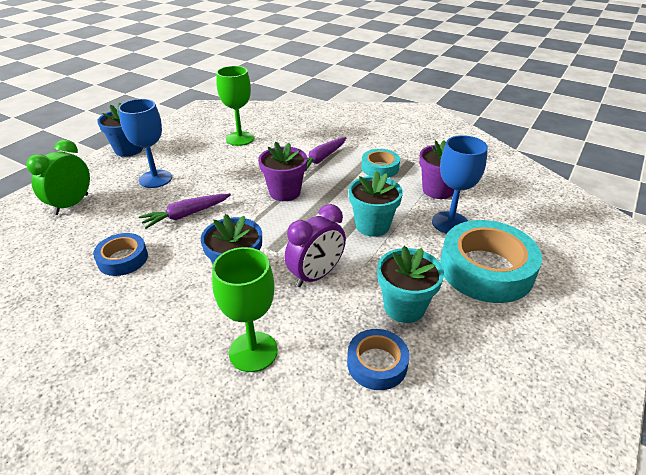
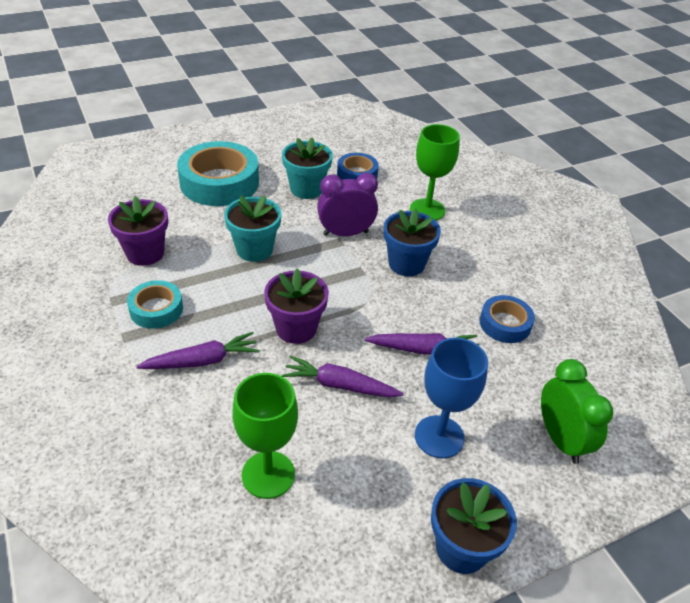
camera: 150 degrees left, 5 degrees up
(71, 204) = (560, 439): green clock -> green clock turned 75 degrees counterclockwise
(231, 178) = (339, 385): none -> purple carrot
(450, 223) = (188, 221): blue goblet -> none

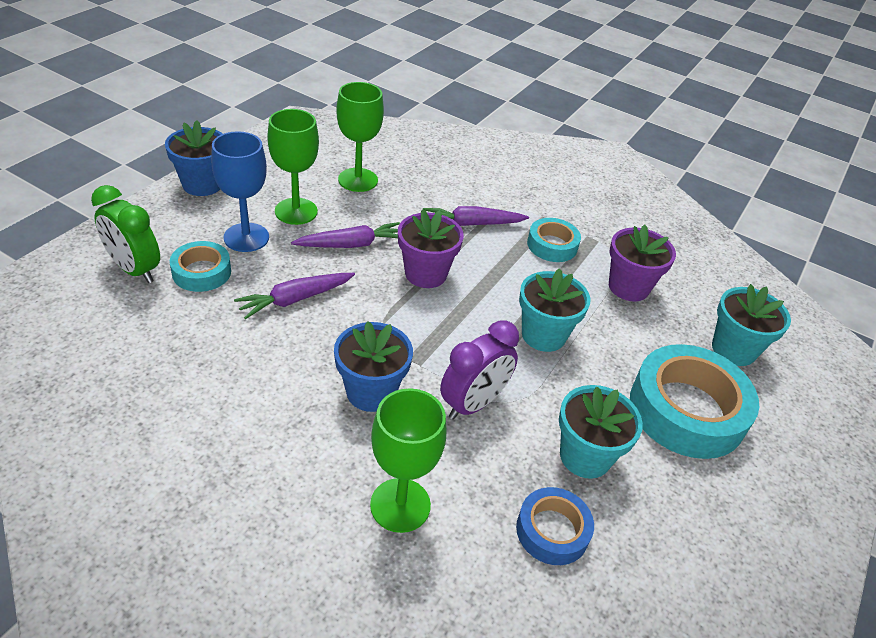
camera: 145 degrees right, 0 degrees up
(138, 193) = (733, 349): none -> turquoise flower pot
(202, 361) = (472, 224): purple carrot -> purple carrot turned 45 degrees clockwise
(370, 453) = (296, 211): none -> green goblet
(496, 410) = (201, 272): none -> turquoise tape
(505, 324) = (218, 361): blue tape -> none

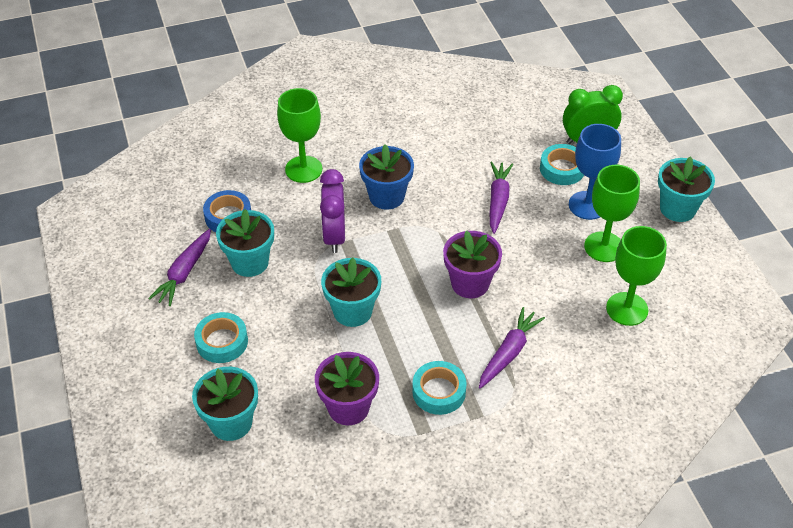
camera: 135 degrees right, 5 degrees up
(202, 184) = (677, 209): blue flower pot -> turquoise flower pot
(351, 244) = (537, 259): purple carrot -> purple carrot (184, 273)
(686, 410) = (222, 342): turquoise tape -> turquoise tape, size x0.54

